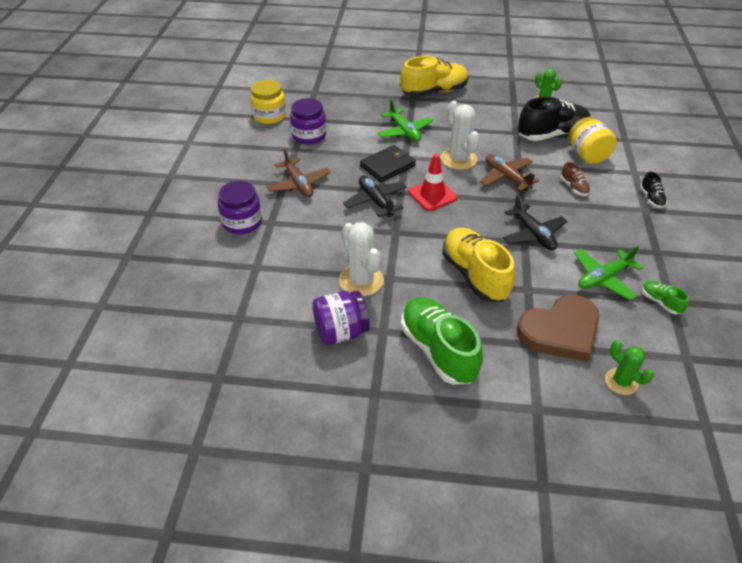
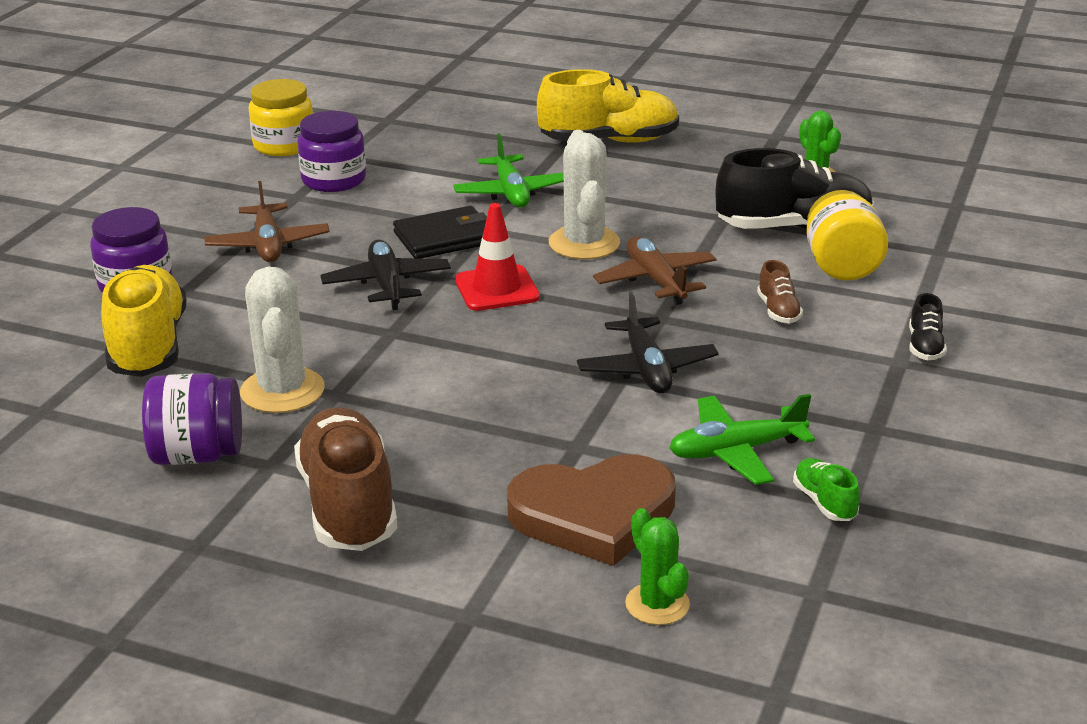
camera: 15 degrees right, 15 degrees down
(438, 350) = (348, 505): green shoe -> brown shoe
(474, 275) = (492, 412): yellow shoe -> yellow shoe (148, 346)

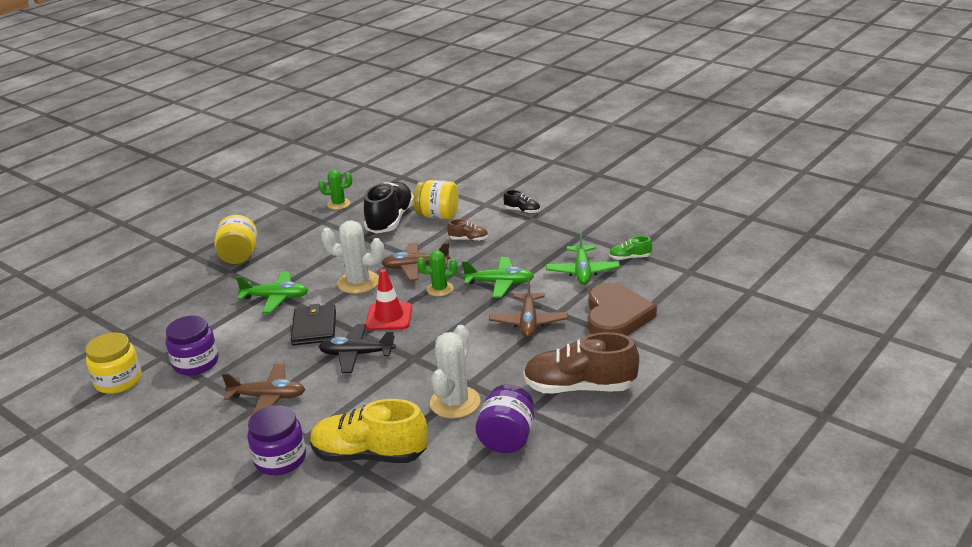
camera: 70 degrees left, 0 degrees up
(282, 391) = (455, 402): white cactus -> white cactus turned 75 degrees counterclockwise
(532, 420) = (528, 322): none -> brown plane
(609, 141) = (239, 256): yellow shoe -> yellow jar
(646, 369) = (500, 283): black plane -> green plane
(657, 604) = (686, 309): green cactus -> green cactus (440, 289)

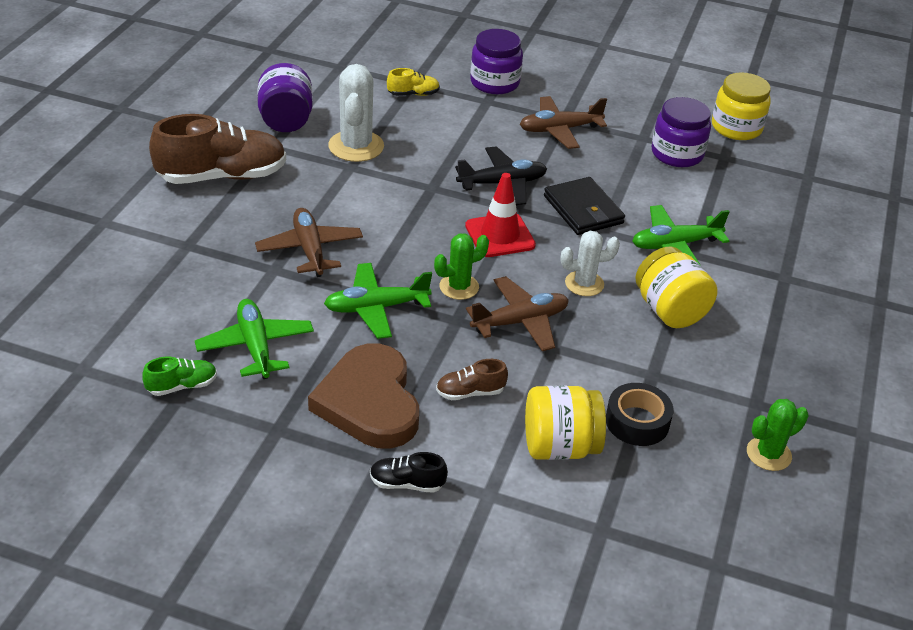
camera: 155 degrees right, 10 degrees up
(239, 256) = (806, 308): yellow jar -> yellow jar (670, 311)
(358, 282) = (584, 284): white cactus -> white cactus, size x0.63
(369, 455) = (413, 94): yellow shoe -> yellow shoe, size x0.45
(390, 220) = (637, 422): black shoe -> black tape
(616, 316) = (191, 273): brown heart -> brown heart (369, 402)

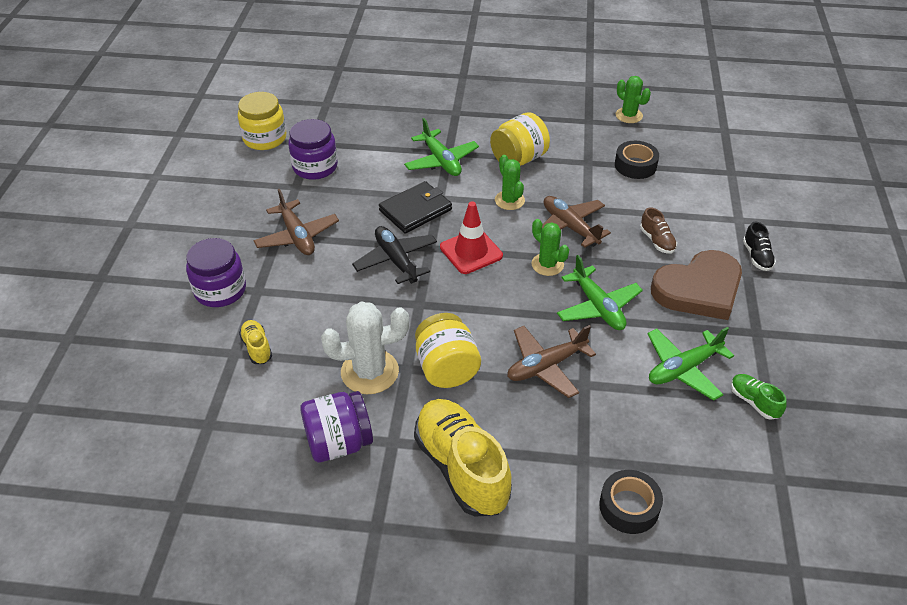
camera: 100 degrees left, 5 degrees up
(122, 258) = (629, 507): none -> black tape
(222, 176) = (461, 468): brown shoe -> yellow shoe
(559, 447) = (678, 195): yellow jar -> yellow jar (446, 368)
(584, 284) = (509, 200): white cactus -> green cactus

